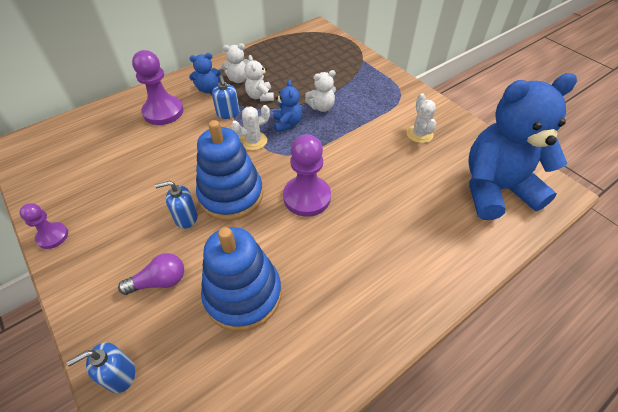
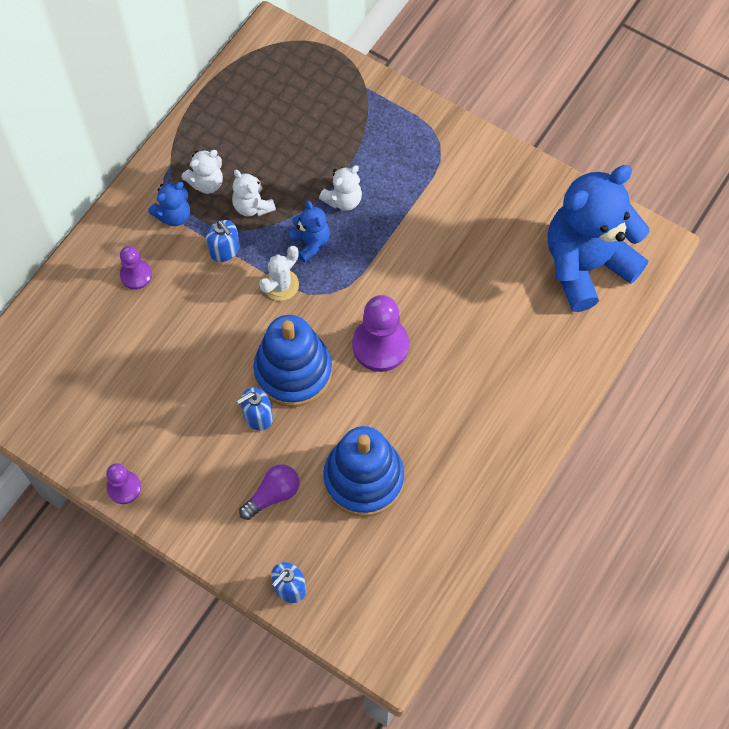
camera: 20 degrees left, 15 degrees up
(163, 112) = (136, 275): purple pawn -> purple pawn, size x0.57
(419, 134) = (481, 207): white cactus -> none

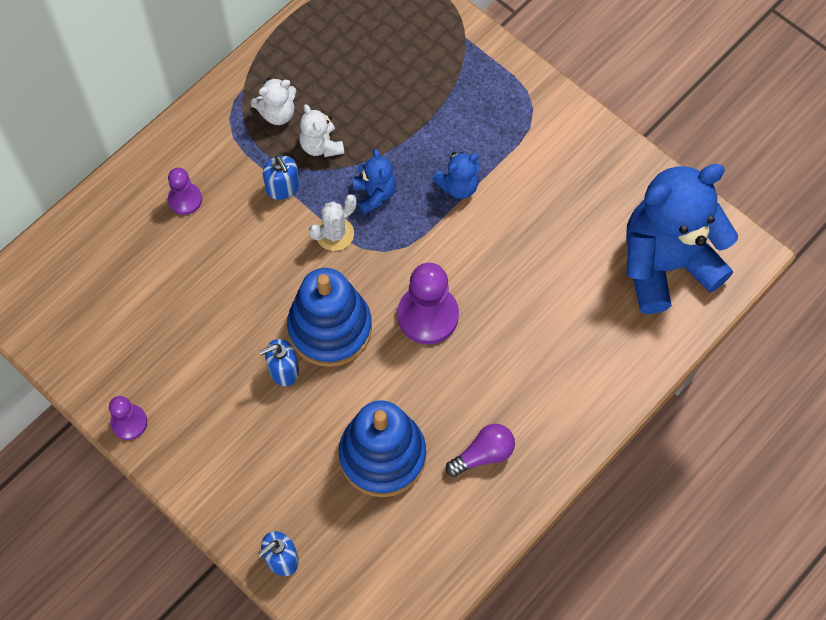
camera: 10 degrees right, 0 degrees up
(174, 215) = (236, 142): blue teddy bear -> blue teddy bear (458, 186)
(273, 495) = (283, 456): purple light bulb -> purple light bulb (483, 454)
(343, 200) = (418, 154): white teddy bear -> none

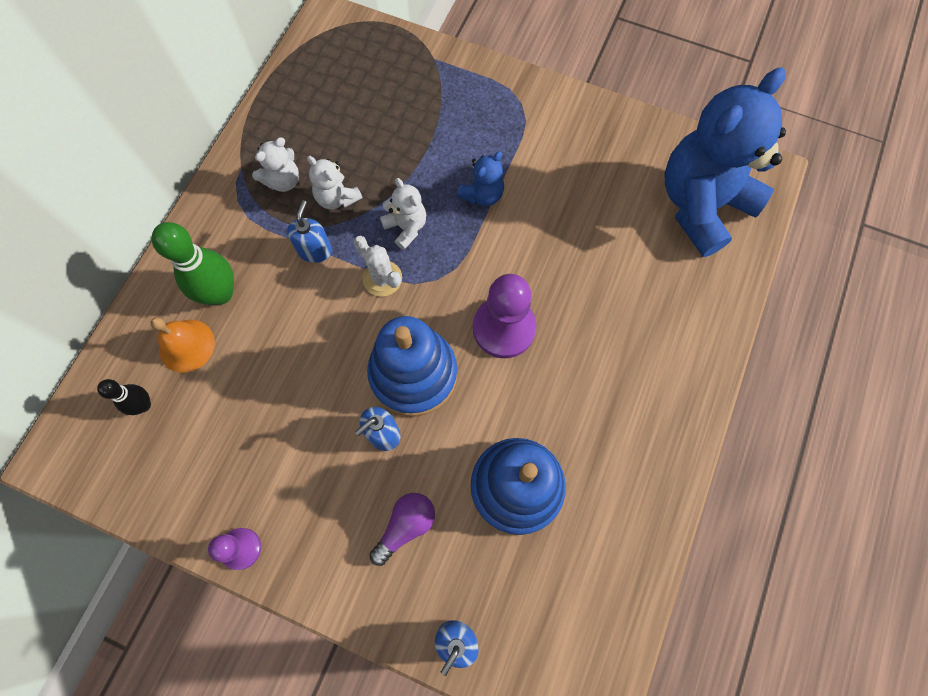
camera: 20 degrees left, 5 degrees up
(87, 275) = (143, 405): none -> black bowling pin
(140, 236) = (186, 345): none -> orange bell
(185, 199) = (220, 293): purple pawn -> green bowling pin
(283, 188) = (314, 250): blue soap dispenser -> blue soap dispenser turned 120 degrees counterclockwise
(334, 234) = (382, 278): white cactus -> white cactus turned 75 degrees counterclockwise
(374, 194) = (406, 227): blue teddy bear -> white teddy bear
(483, 454) = (614, 449): purple light bulb -> purple light bulb (406, 526)

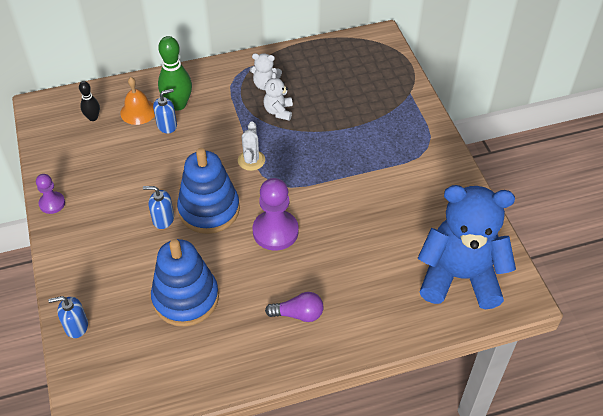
camera: 50 degrees right, 20 degrees down
(314, 250) = (239, 123): blue soap dispenser -> blue soap dispenser (167, 125)
(406, 227) = (292, 150): white teddy bear -> none
(406, 526) = (120, 263): purple light bulb -> purple light bulb (298, 314)
(482, 195) = (348, 169): blue teddy bear -> none

